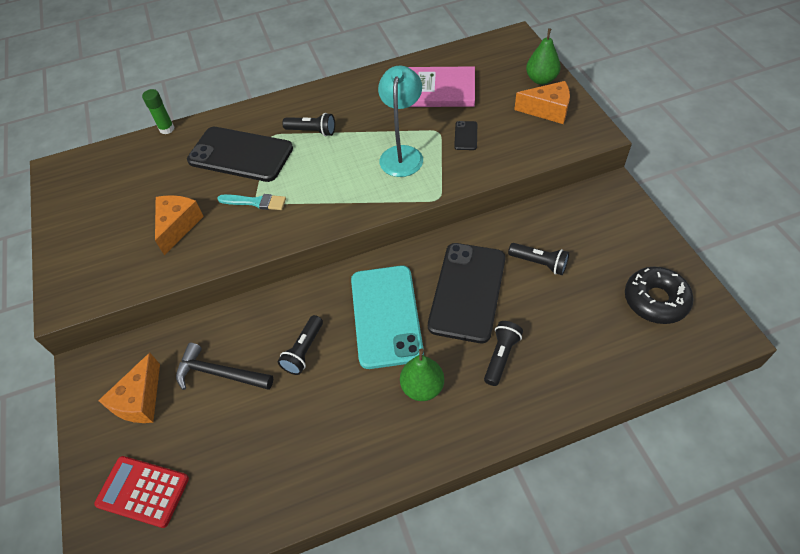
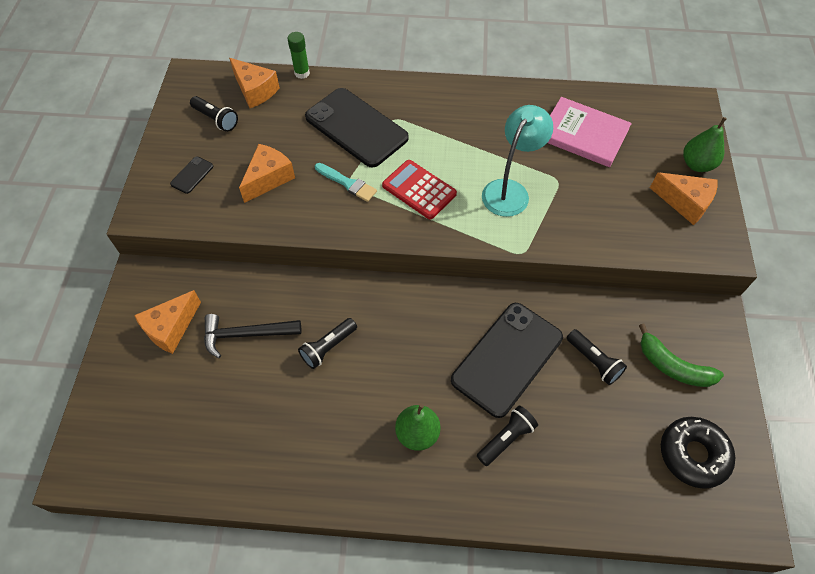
camera: 20 degrees right, 5 degrees up
(128, 158) = (255, 90): none -> orange cheese
(143, 491) = (138, 412): red calculator -> red calculator (419, 190)
(219, 373) = (246, 335): black hammer -> black hammer turned 45 degrees counterclockwise
(312, 131) = (434, 130): black flashlight -> black flashlight (216, 119)
(386, 316) = (418, 347): turquoise phone -> none
(466, 136) = (583, 196): black phone -> black phone (192, 175)
(603, 240) = (673, 366): none -> green banana

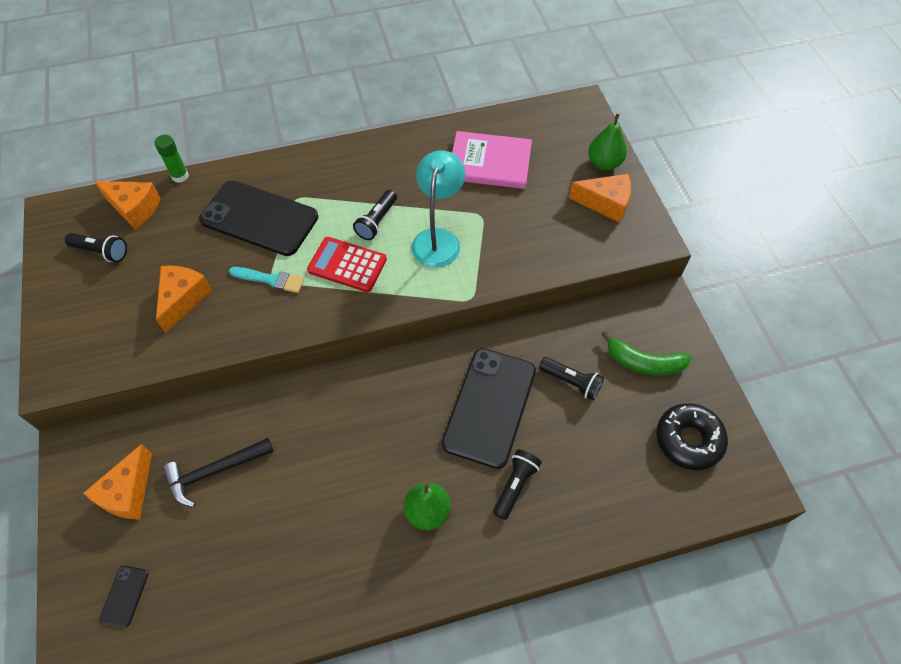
camera: 20 degrees left, 0 degrees up
(192, 175) = (95, 320): black phone -> black phone (125, 596)
(328, 347) = (307, 455): black flashlight -> black flashlight (377, 221)

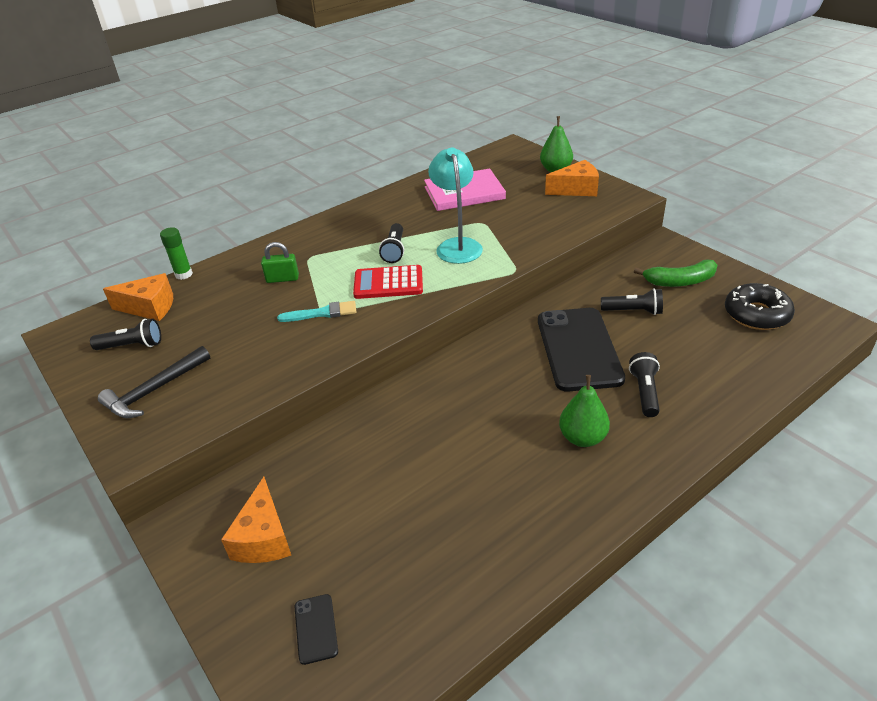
camera: 20 degrees left, 20 degrees down
(183, 299) = (242, 351): orange cheese -> none
(214, 472) = (349, 486): black hammer -> black hammer (154, 390)
(259, 218) = (282, 279): black phone -> green padlock

